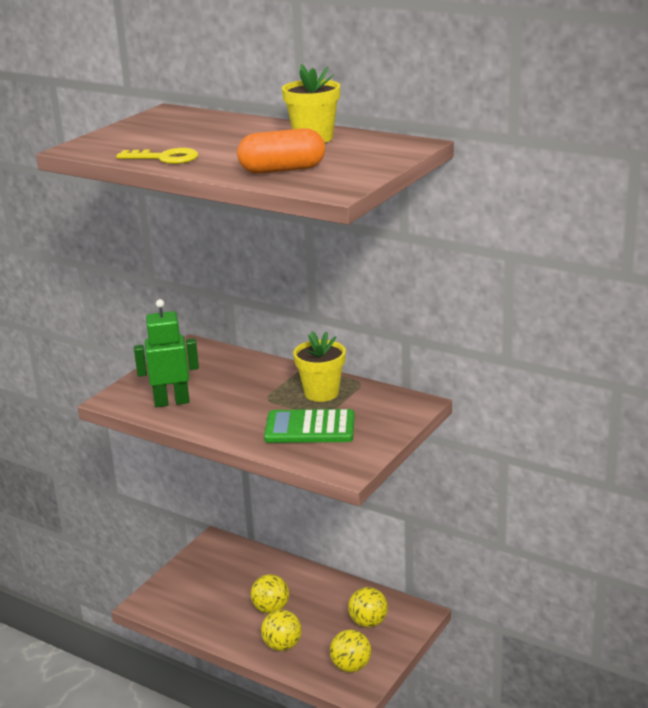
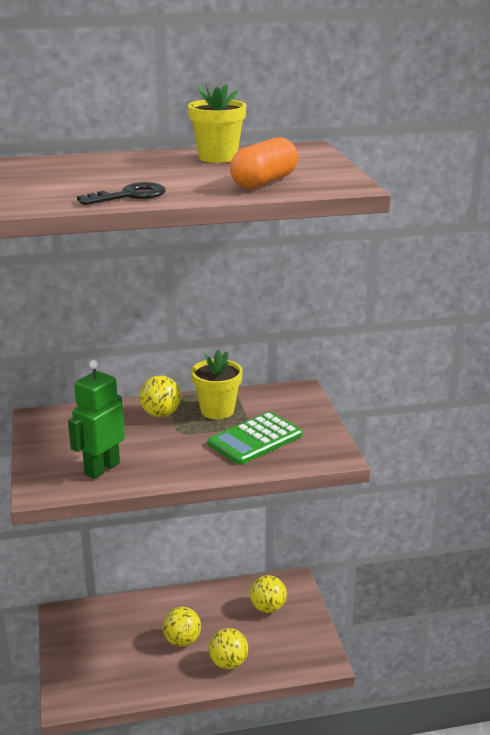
camera: 45 degrees left, 0 degrees up
(165, 158) = (130, 195): yellow key -> black key
(351, 666) = (298, 647): yellow ball -> yellow ball (161, 414)

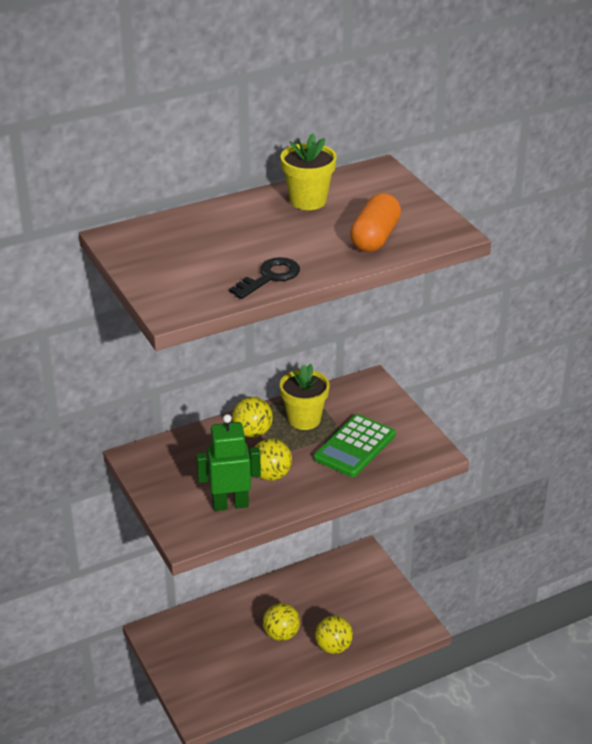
camera: 15 degrees left, 10 degrees up
(102, 468) = (230, 504): green robot -> green robot turned 60 degrees clockwise
(268, 608) = (349, 585): yellow ball -> yellow ball (271, 475)

